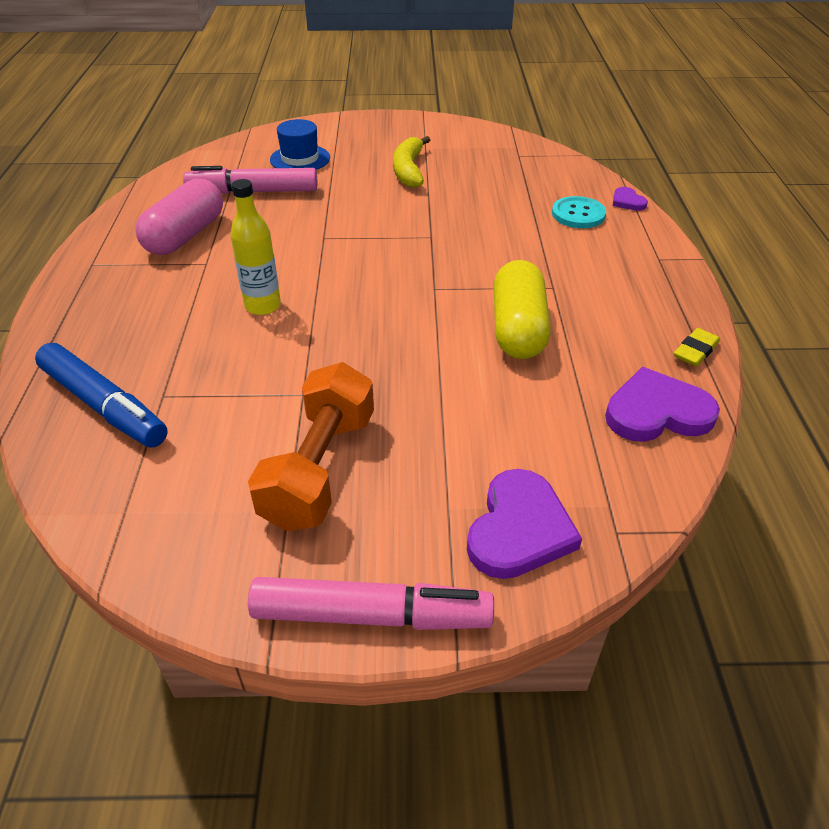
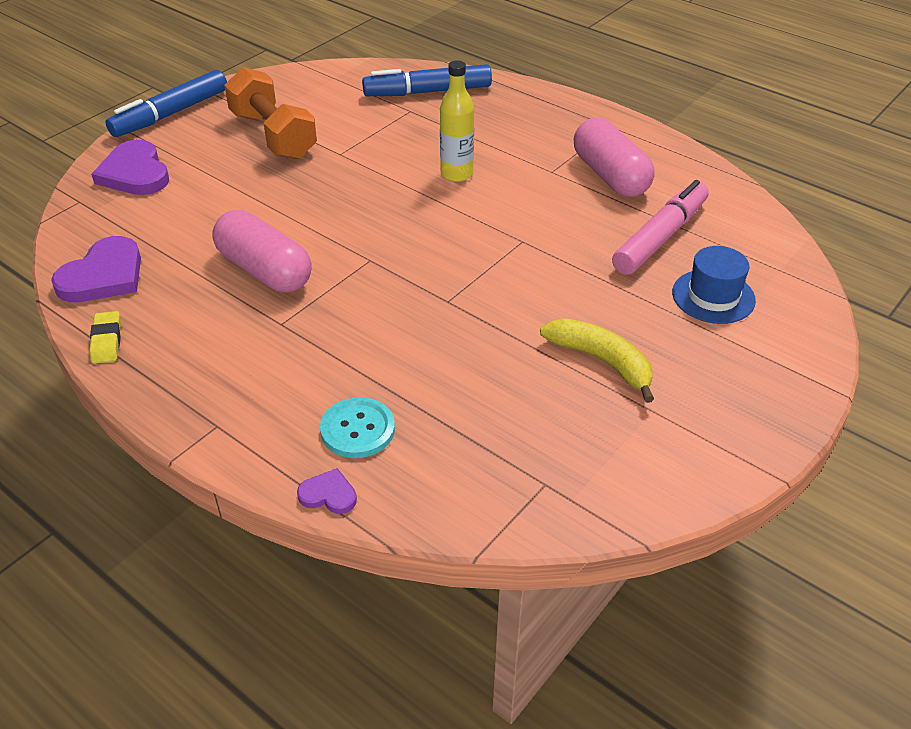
camera: 130 degrees right, 0 degrees up
(371, 615) = (171, 114): pink marker -> blue marker
(518, 328) = (264, 270): yellow capsule -> pink capsule

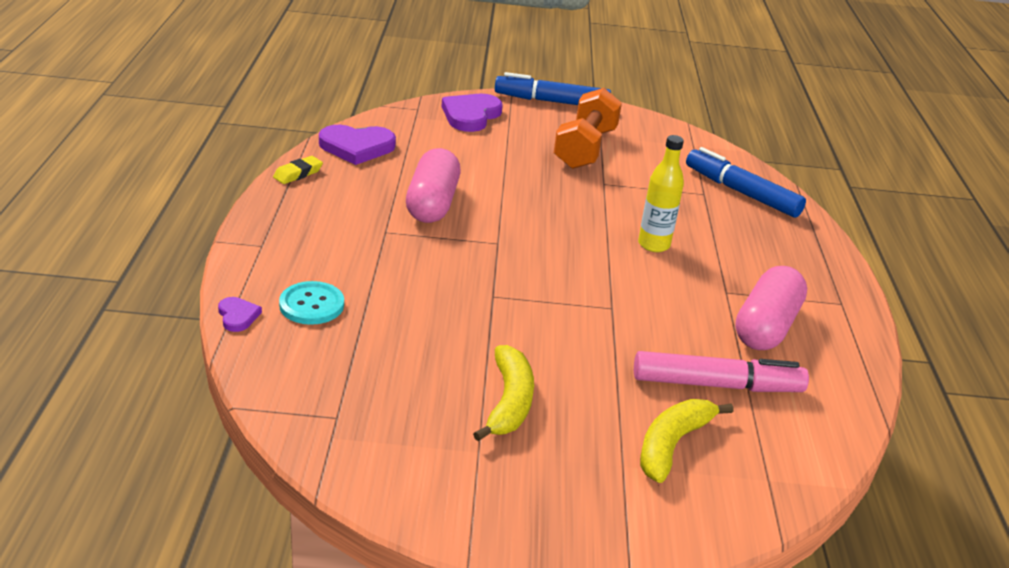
camera: 50 degrees right, 10 degrees down
(713, 296) = (672, 444): blue hat -> yellow banana

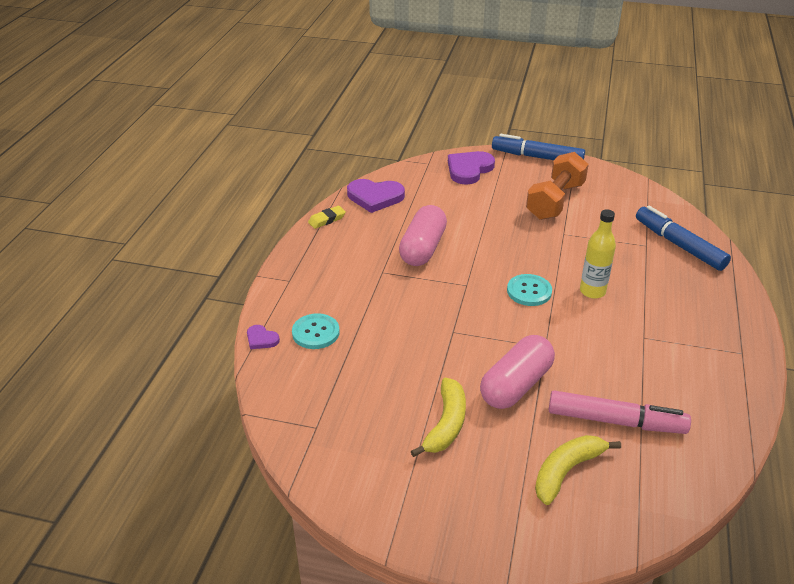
camera: 15 degrees right, 5 degrees up
(238, 316) = (261, 339): purple heart -> purple heart turned 135 degrees clockwise
(577, 247) = (529, 291): none -> turquoise button
(766, 326) = (670, 371): pink capsule -> pink capsule (516, 385)

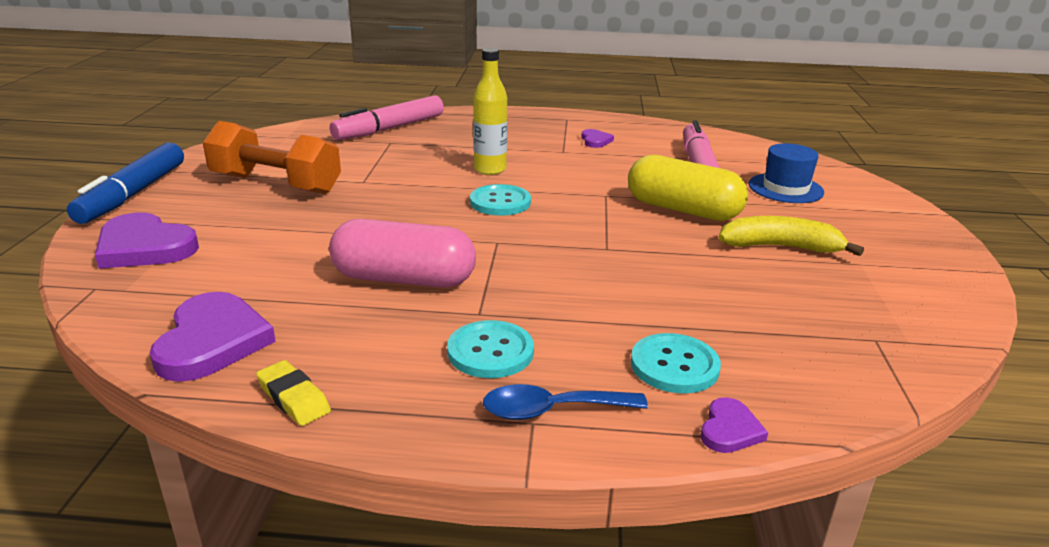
camera: 100 degrees left, 10 degrees down
(295, 286) = (551, 410): none -> blue spoon
(345, 273) = (490, 351): none -> turquoise button
(516, 385) = (683, 210): pink capsule -> yellow capsule
(566, 471) = (785, 188): yellow banana -> blue hat
(677, 363) = (595, 141): none -> purple heart
(679, 245) = (389, 129): blue marker -> pink marker

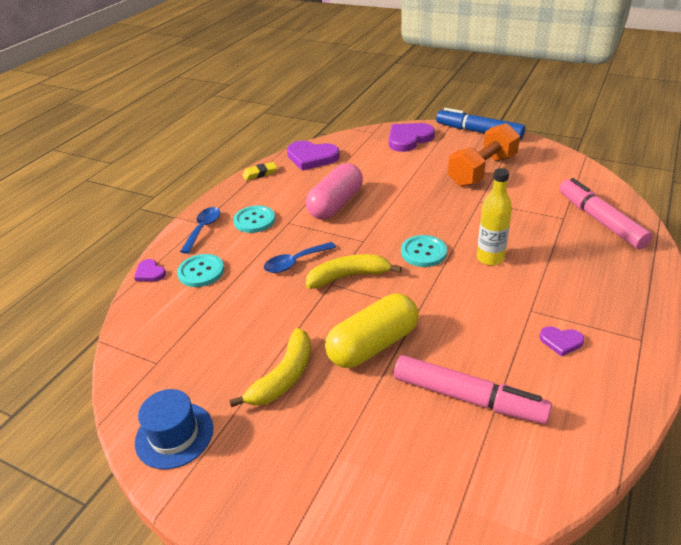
camera: 115 degrees right, 10 degrees up
(583, 239) = (348, 276): none -> yellow banana
(583, 283) = (295, 262): none -> blue spoon
(785, 188) = (391, 447): blue hat -> blue hat (174, 435)

